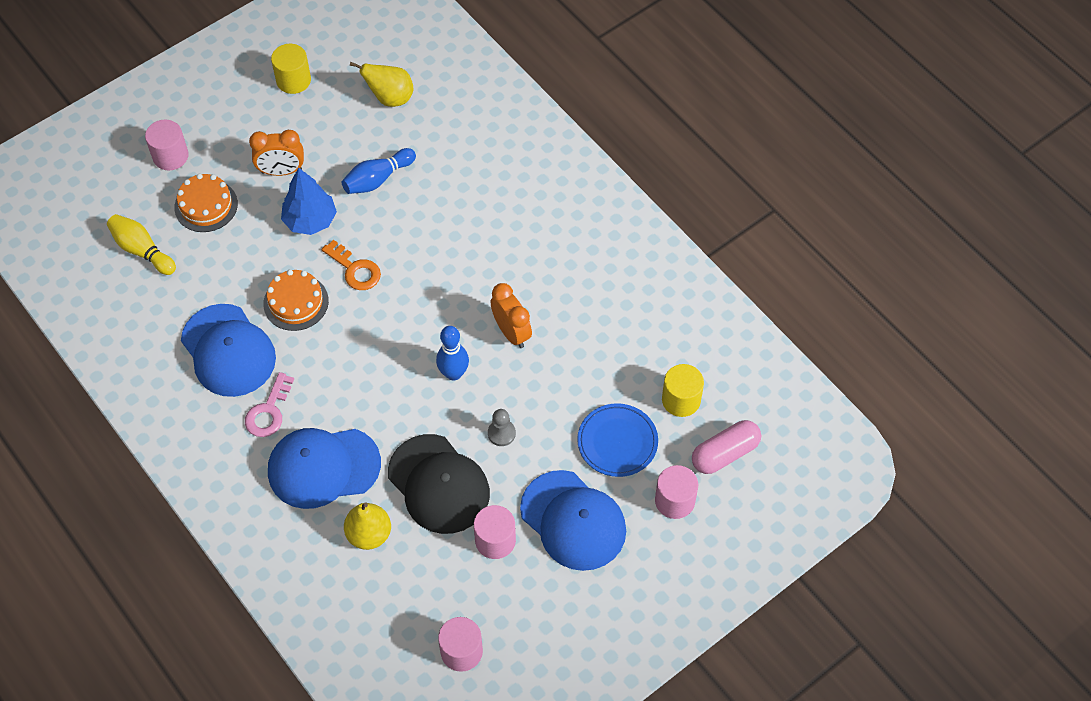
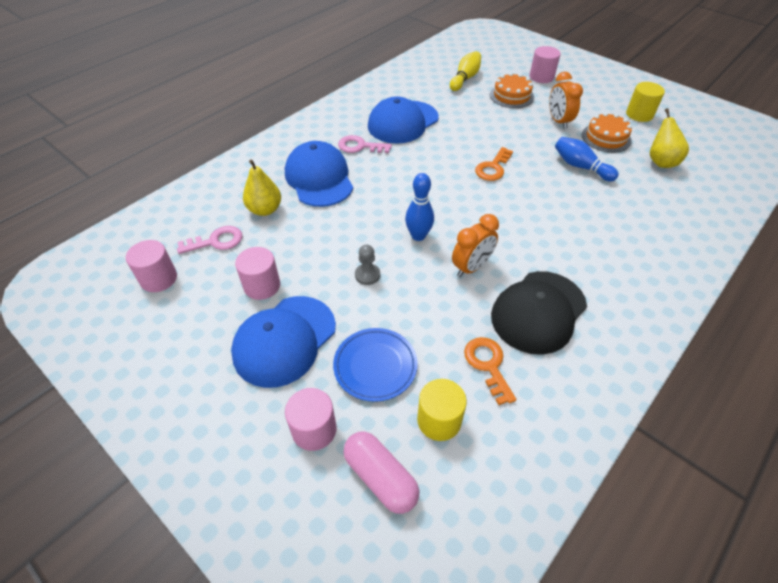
camera: 80 degrees right, 10 degrees down
(296, 302) = (452, 144): orange cake -> orange cake (606, 138)
(310, 220) = (524, 140): blue tree -> none
(413, 590) = (216, 241): none -> pink key
(439, 484) = (312, 242): black cap -> black cap (538, 312)
(632, 348) = (488, 365): none -> orange key

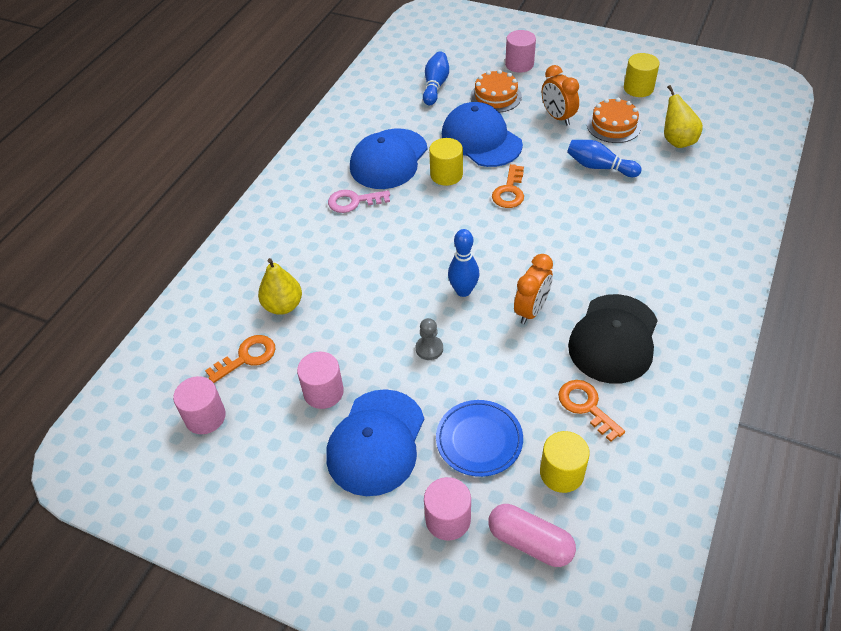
camera: 15 degrees left, 0 degrees up
(216, 241) = (247, 357): pink key -> orange key
(319, 178) = (326, 252): blue cap -> blue cap (481, 139)
(444, 144) = (446, 175): none -> yellow cylinder
(465, 78) = (435, 86): yellow bowling pin -> blue bowling pin

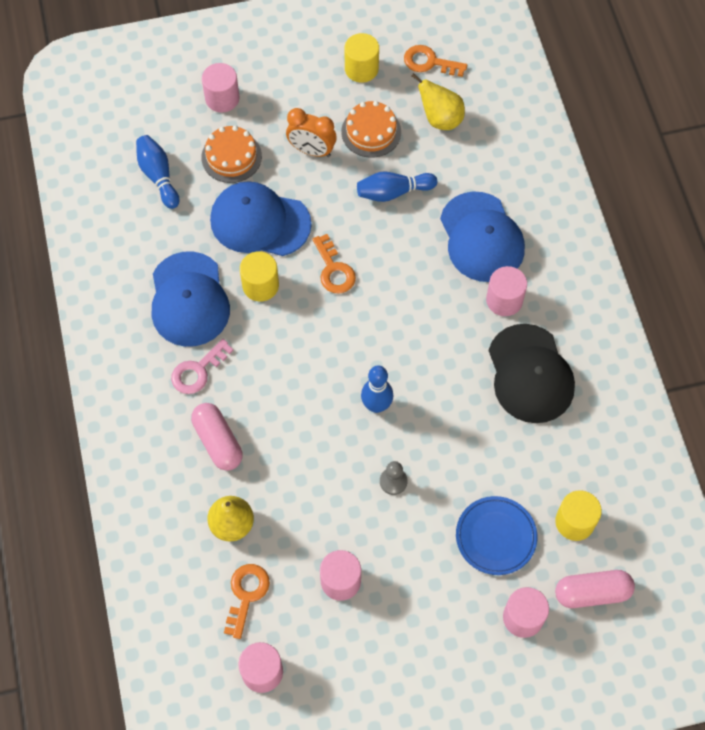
camera: 40 degrees left, 15 degrees up
(325, 250) = (218, 441): none -> pink capsule
(376, 442) = (420, 594): blue cap -> blue cap (481, 237)
(531, 310) = (447, 389): orange clock -> none
(586, 406) = (552, 451): orange key -> orange key (429, 62)
(633, 276) = (504, 300): none -> pink cylinder

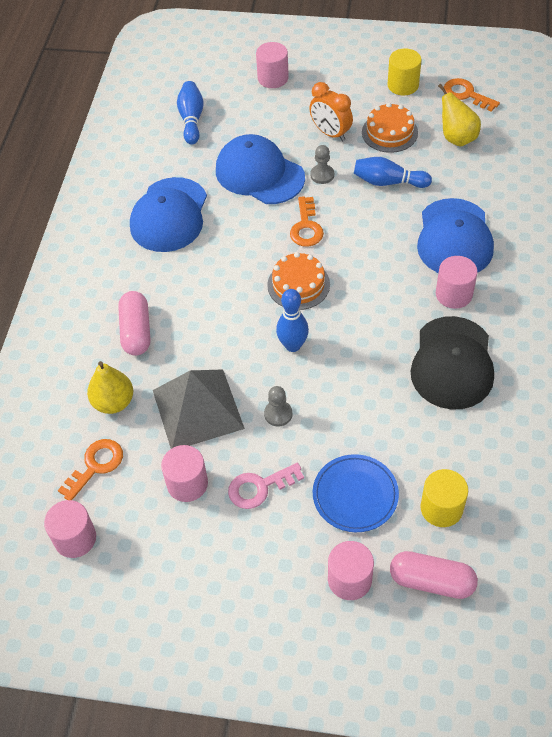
camera: 25 degrees right, 10 degrees down
(197, 371) = (148, 271): pink key -> pink key (259, 487)
(231, 156) = (259, 121): orange cake -> orange cake (298, 285)
(260, 285) = (236, 221): yellow cylinder -> none
(316, 502) = (198, 409): none -> grey pyramid
(324, 204) = (322, 175): none -> grey pawn

